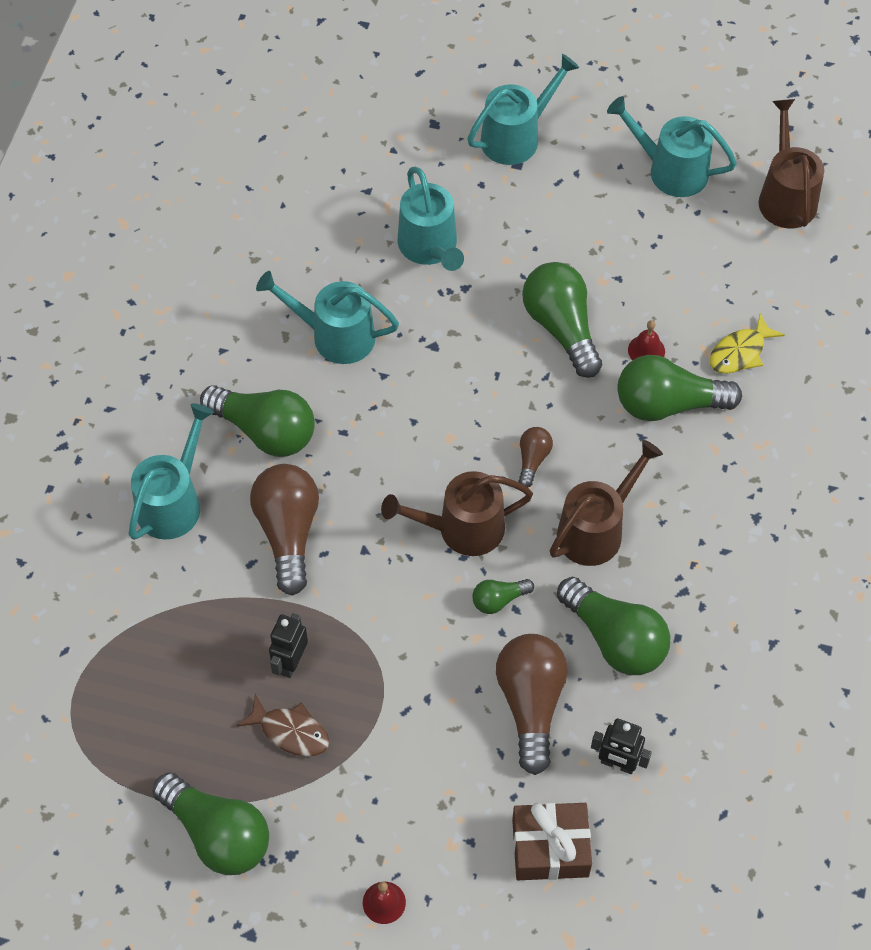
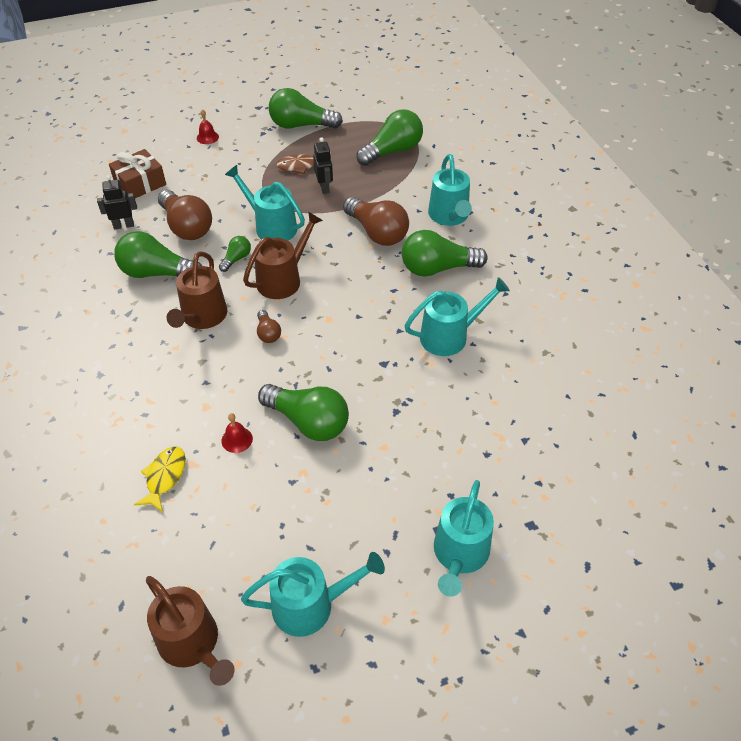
camera: 145 degrees right, 10 degrees down
(430, 247) = (444, 425): turquoise watering can -> turquoise watering can (271, 226)
(668, 404) = (199, 412): green light bulb -> green light bulb (392, 151)

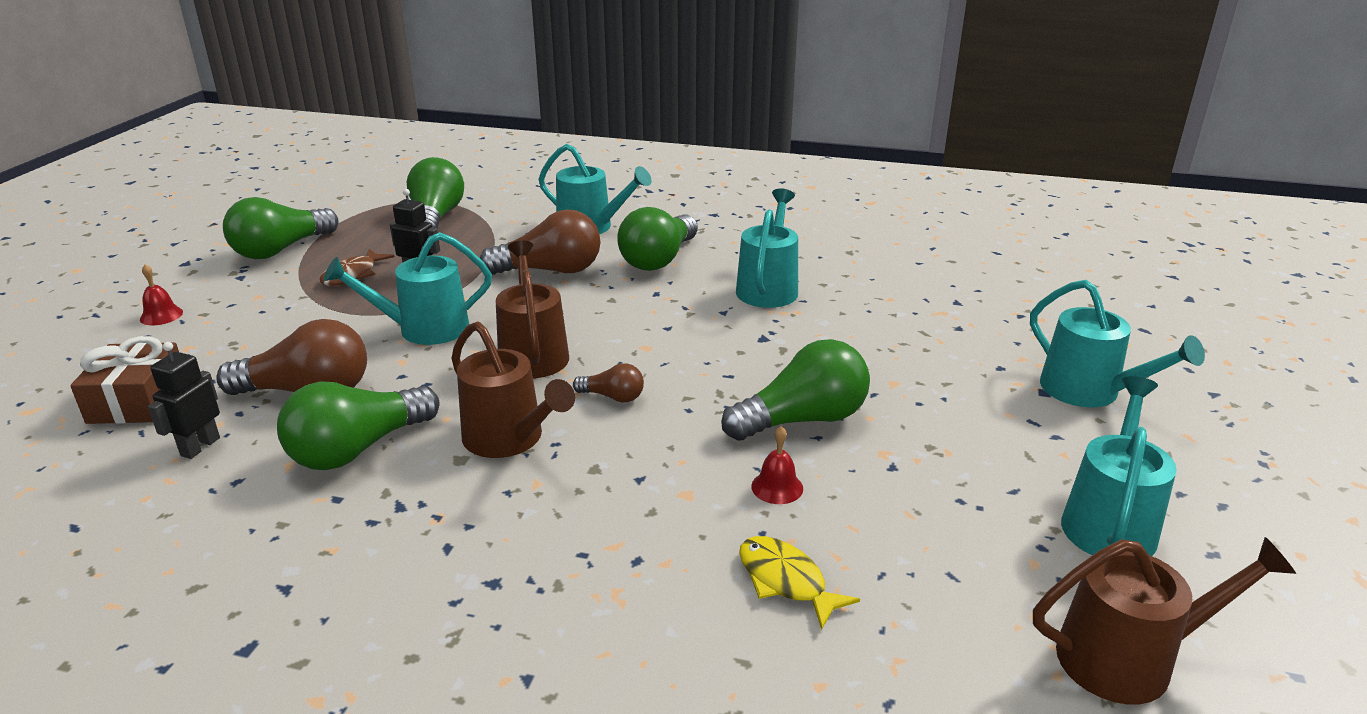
camera: 55 degrees left, 20 degrees down
(236, 259) = (440, 374): green light bulb -> none

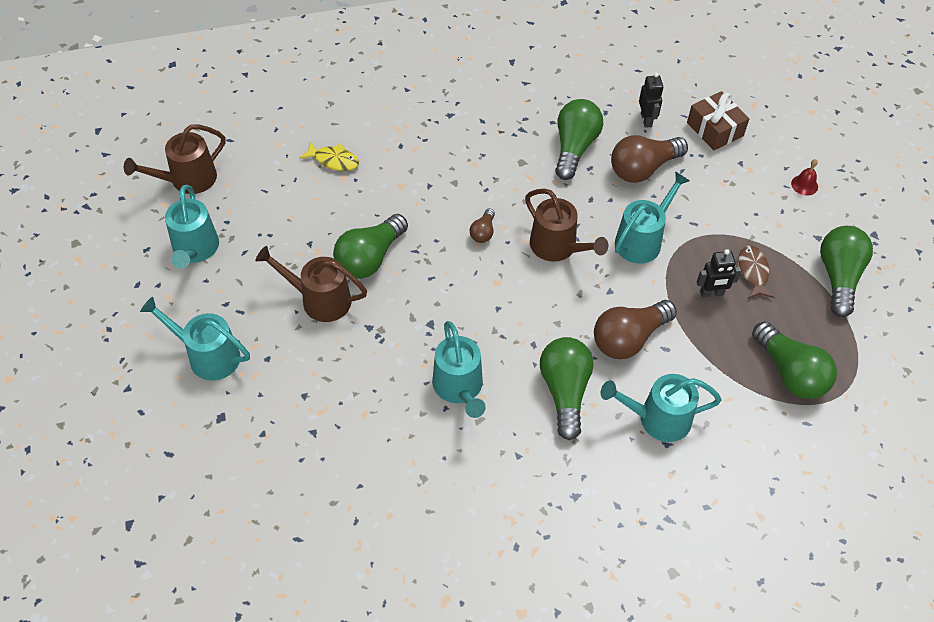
camera: 150 degrees right, 25 degrees up
(509, 439) = (510, 182): brown watering can -> brown watering can (320, 300)
(613, 397) = (483, 232): brown light bulb -> brown light bulb turned 60 degrees counterclockwise
(777, 487) = (361, 207): red bell -> none

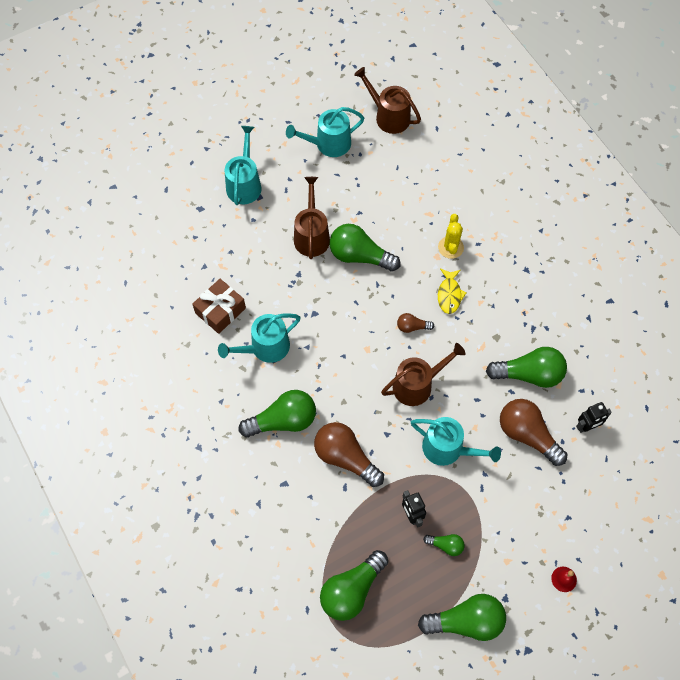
camera: 75 degrees right, 10 degrees up
(333, 160) = (444, 202): yellow fish -> yellow fish (449, 294)
(395, 170) = (450, 247): none -> yellow cactus
(557, 247) = (417, 385): brown watering can -> brown watering can turned 150 degrees counterclockwise
(658, 419) = (278, 493): turquoise watering can -> none
(715, 129) = (600, 488): brown gift -> brown gift (220, 311)
(752, 272) = (445, 545): brown fish -> green light bulb

